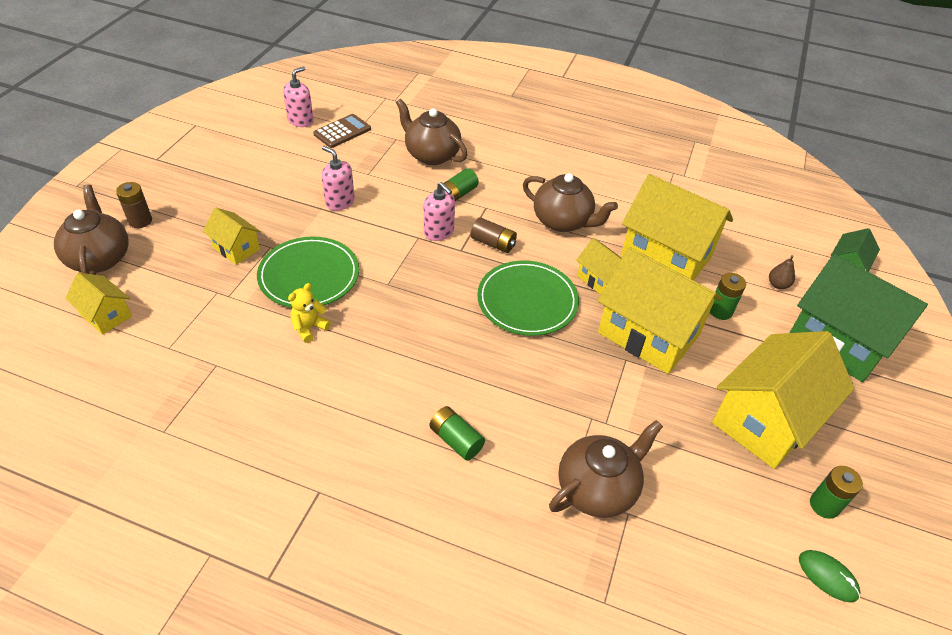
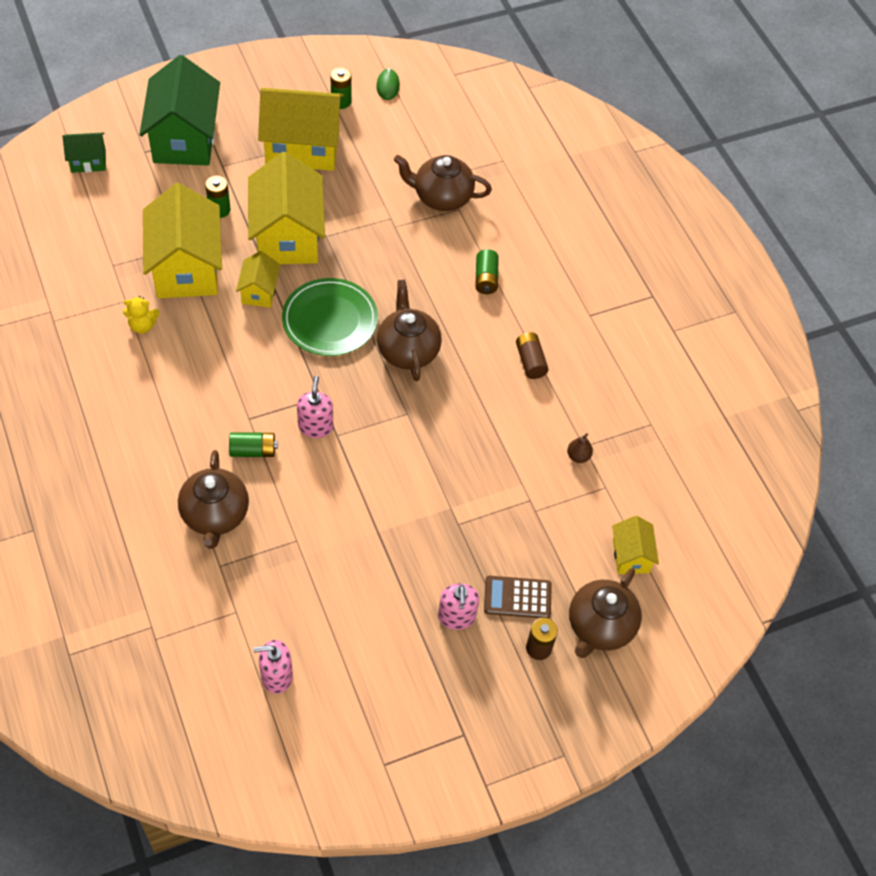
camera: 135 degrees left, 10 degrees up
(236, 248) = (485, 545): yellow house -> none
(309, 275) = (455, 469): green plate -> none
(309, 328) = (497, 423): yellow teddy bear -> yellow teddy bear (142, 325)
(340, 202) = (356, 526): pink soap dispenser -> pink soap dispenser (456, 617)
(342, 132) = (256, 621): brown calculator -> brown calculator (517, 597)
(493, 243) = (289, 382): brown battery -> brown battery (530, 361)
(563, 221) = (211, 355): brown teapot -> brown teapot (408, 350)
(777, 285) = (152, 191): brown pear -> brown pear (578, 456)

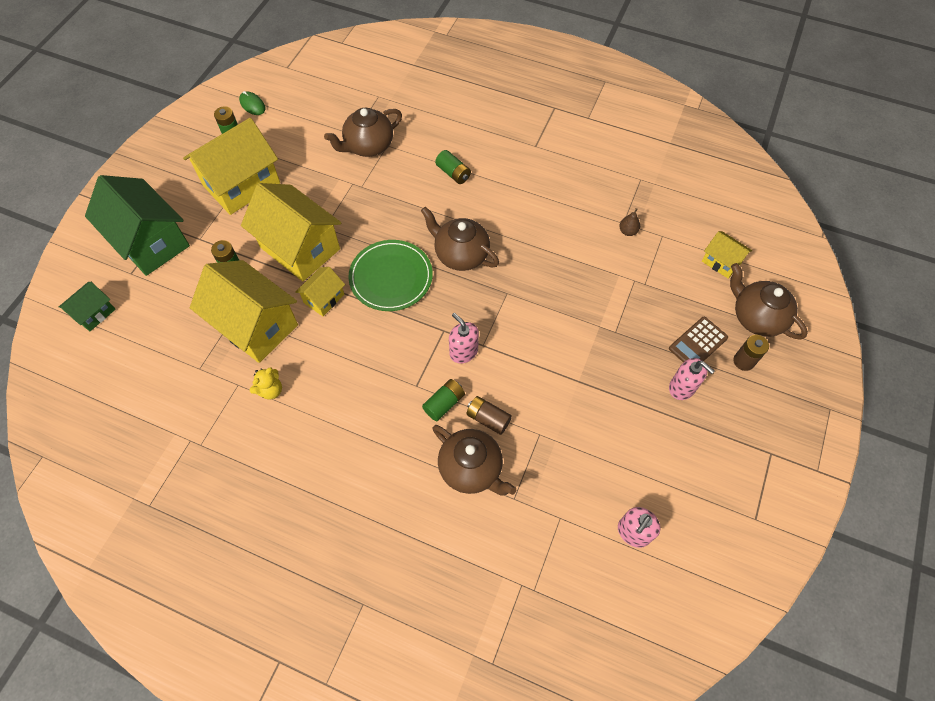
camera: 40 degrees left, 5 degrees up
(259, 291) = (324, 298): yellow house -> yellow house turned 75 degrees clockwise
(530, 361) = (536, 200): brown battery -> brown battery (488, 419)
(600, 627) = (756, 317): brown teapot -> brown teapot turned 150 degrees clockwise

